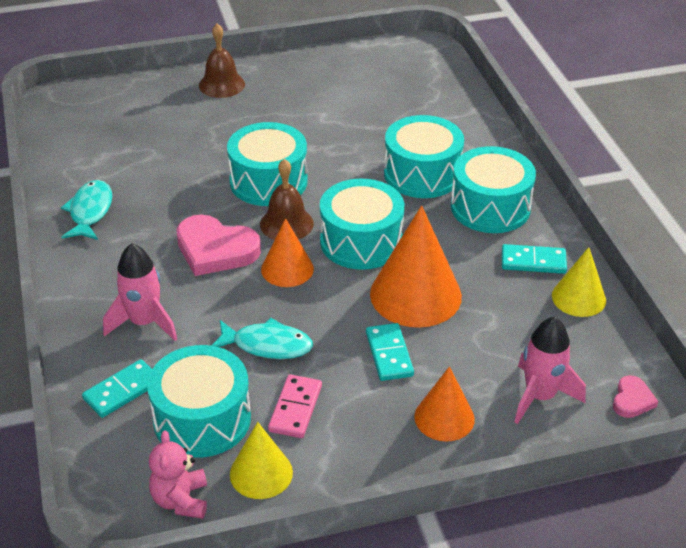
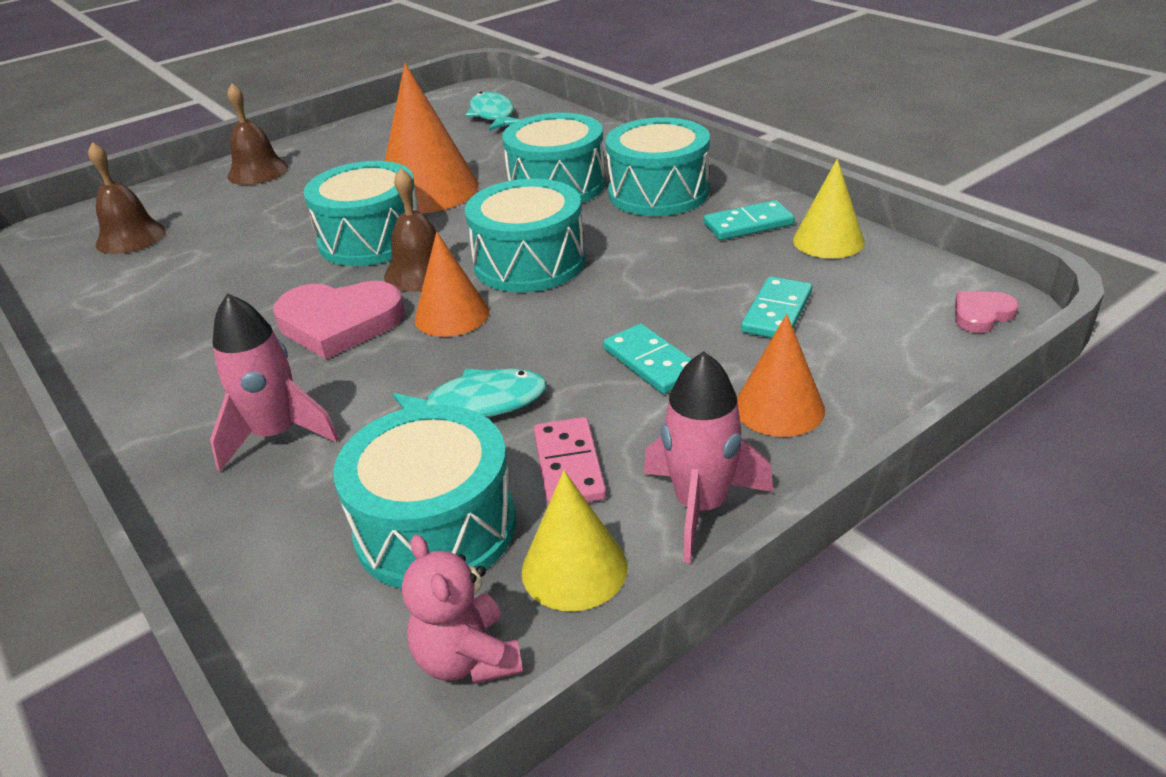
camera: 20 degrees left, 5 degrees down
(90, 211) = (132, 334): turquoise fish -> turquoise fish (493, 115)
(116, 123) = (131, 237): none -> brown bell
(122, 391) = (284, 533): turquoise domino -> turquoise domino (776, 312)
(415, 295) = (637, 293): orange cone -> orange cone (428, 190)
(540, 396) = (875, 345): pink rocket -> pink rocket (701, 506)
(632, 400) = (981, 314): pink heart -> pink heart turned 120 degrees counterclockwise

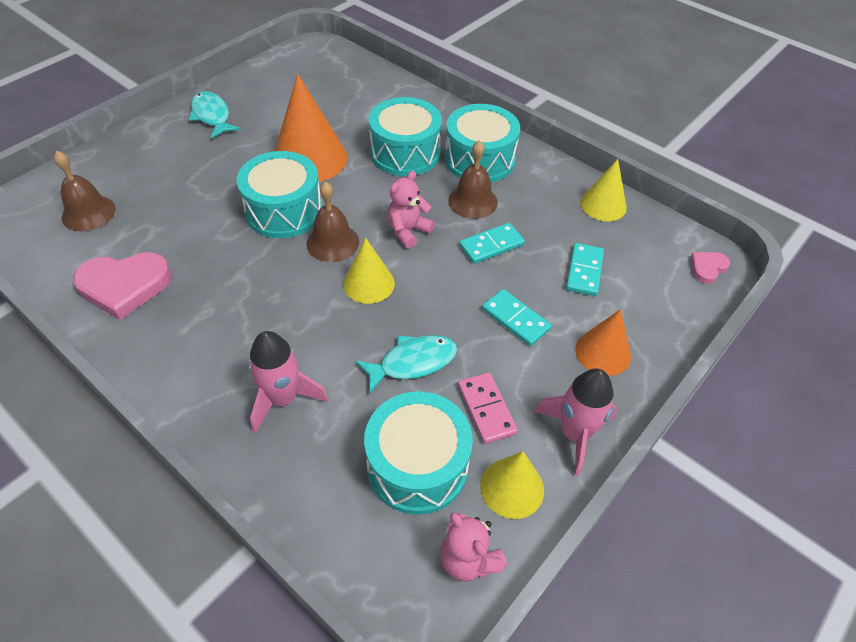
camera: 15 degrees left, 15 degrees up
(258, 171) = (165, 138): brown bell -> brown bell (473, 201)
(339, 323) = (290, 295): pink heart -> pink heart (124, 286)
(451, 315) = (368, 283): orange cone -> yellow cone
(493, 115) = (334, 76): turquoise fish -> turquoise fish (212, 116)
(529, 262) = (408, 231): turquoise drum -> pink teddy bear
(748, 224) = (548, 190): turquoise domino -> turquoise domino (491, 245)

